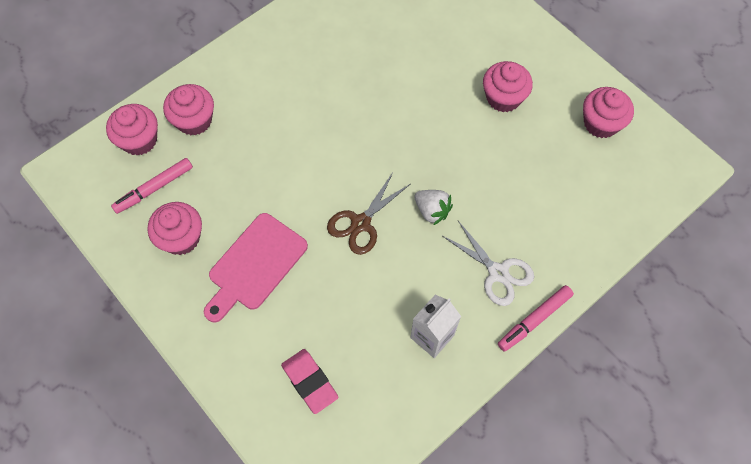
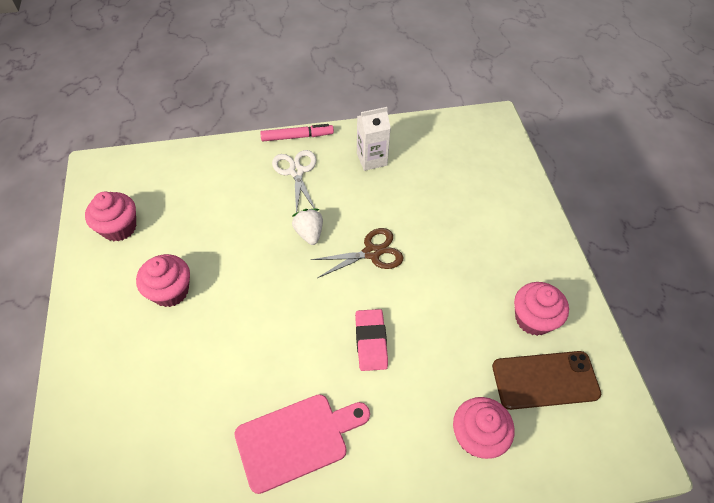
camera: 150 degrees left, 10 degrees down
(139, 140) = (546, 445): pink cupcake -> none
(154, 188) = (545, 380): pink marker -> brown phone
(255, 265) = (477, 265): pink cutting board -> pink cutting board (297, 439)
(309, 382) = (472, 173): pink eraser -> pink eraser (371, 341)

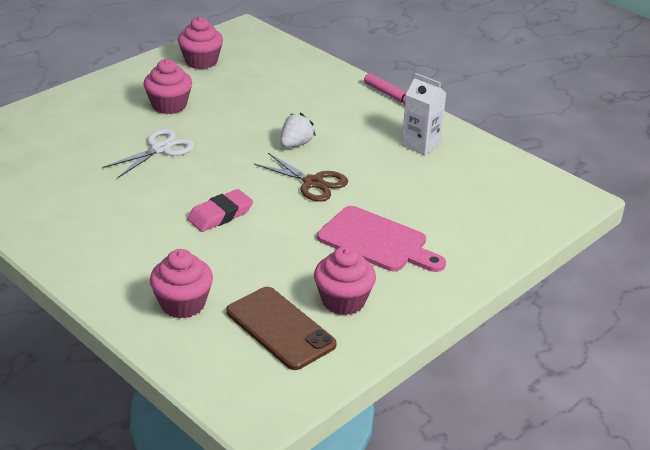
camera: 55 degrees right, 20 degrees down
(296, 171) = (354, 113): white scissors -> white scissors (161, 149)
(297, 439) = (97, 211): pink cutting board -> pink cutting board (377, 241)

